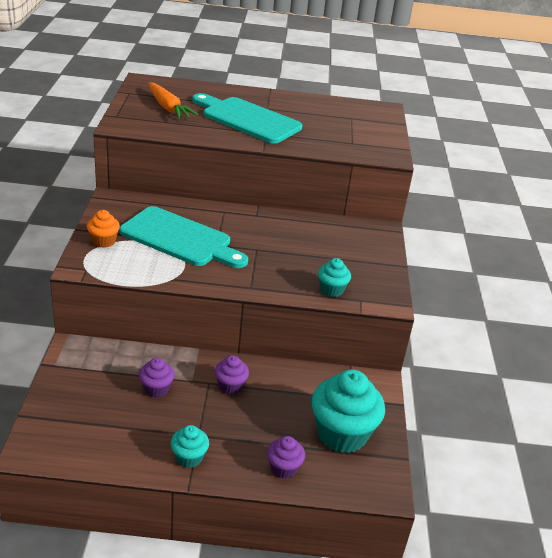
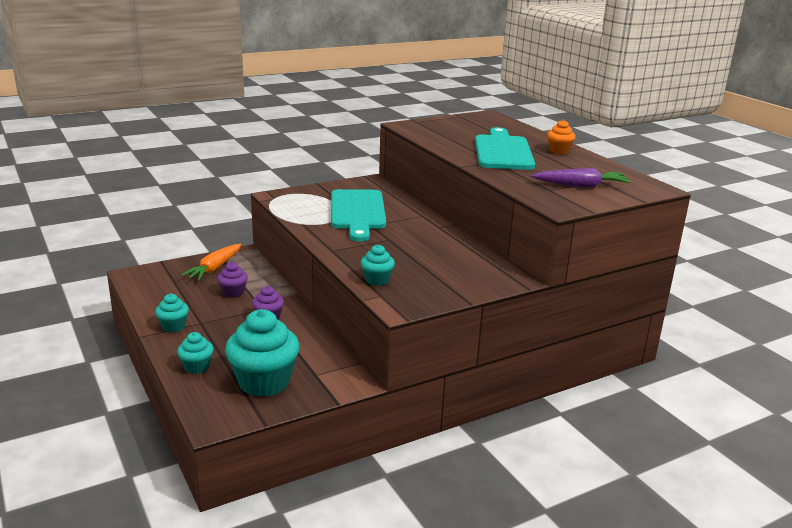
camera: 60 degrees right, 10 degrees down
(104, 241) = (315, 193): orange cupcake -> orange cupcake (559, 151)
(168, 108) = (463, 129): orange carrot -> orange carrot (214, 268)
(283, 468) = (197, 367): purple cupcake -> turquoise cupcake
(355, 129) = (581, 186): none -> purple carrot

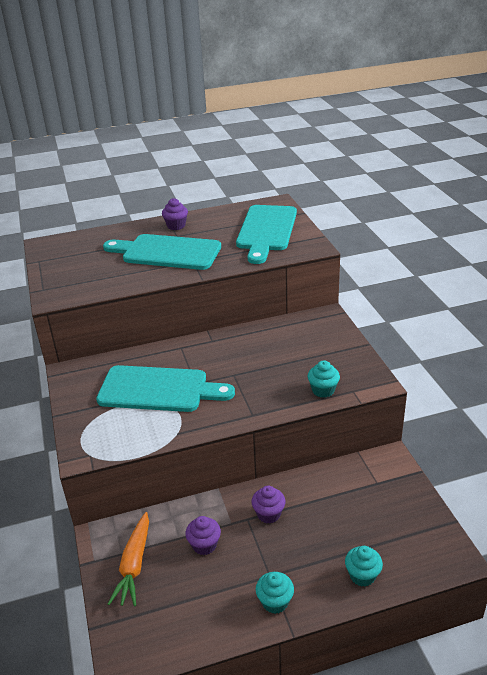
camera: 75 degrees left, 10 degrees up
(214, 268) = (134, 565): orange carrot -> orange carrot turned 60 degrees clockwise
(264, 382) = (390, 520): turquoise cupcake -> none
(559, 151) = (176, 226): orange cupcake -> purple cupcake
(581, 186) = (266, 231): purple carrot -> turquoise cutting board

